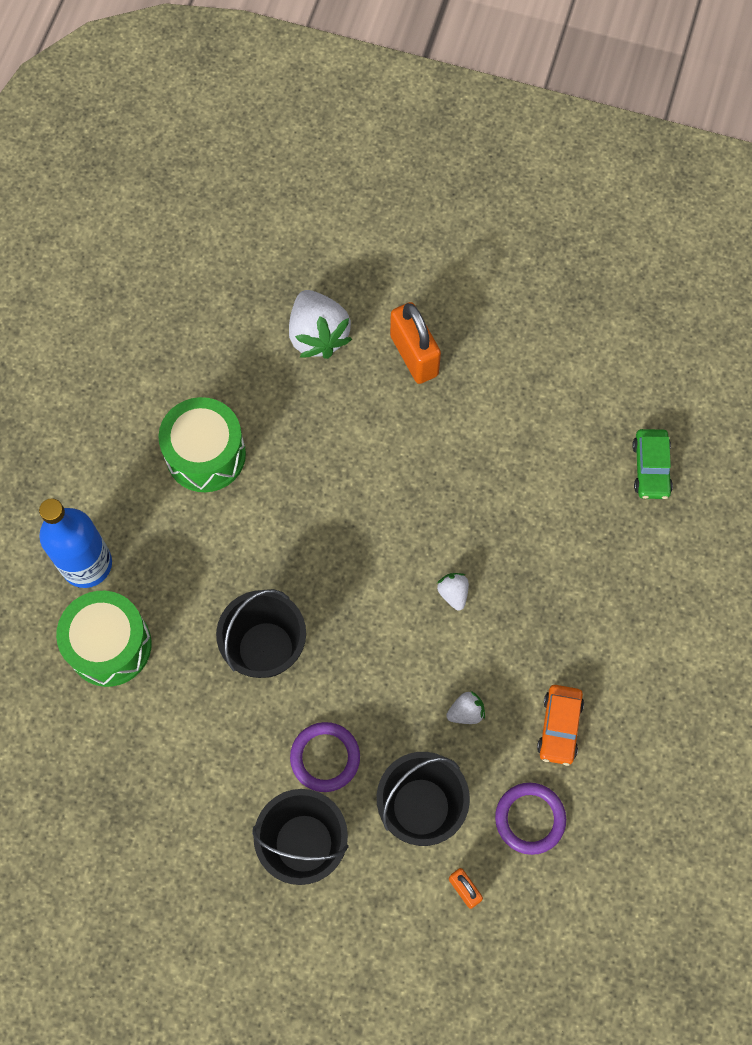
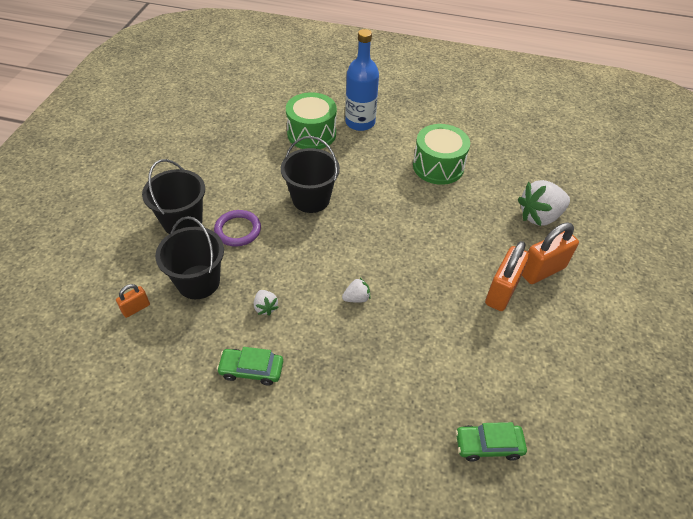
camera: 85 degrees right, 20 degrees down
(447, 412) = (501, 291): none -> orange padlock
(530, 819) = (181, 349): purple ring -> none
(559, 727) = (251, 370): orange car -> green car

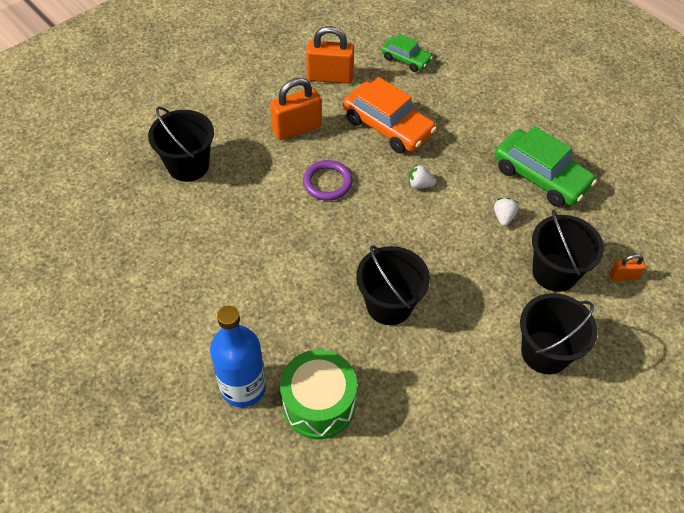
camera: 145 degrees left, 5 degrees up
(238, 230) = (489, 309): purple ring -> purple ring (327, 182)
(251, 370) = (540, 176): green car -> green car, size x1.76
(431, 341) = (388, 126): none -> orange car
(438, 166) = (219, 269): green drum -> none
(539, 216) = (188, 165): white strawberry -> black bucket
(542, 270) = (245, 125): orange padlock -> orange padlock (330, 77)

